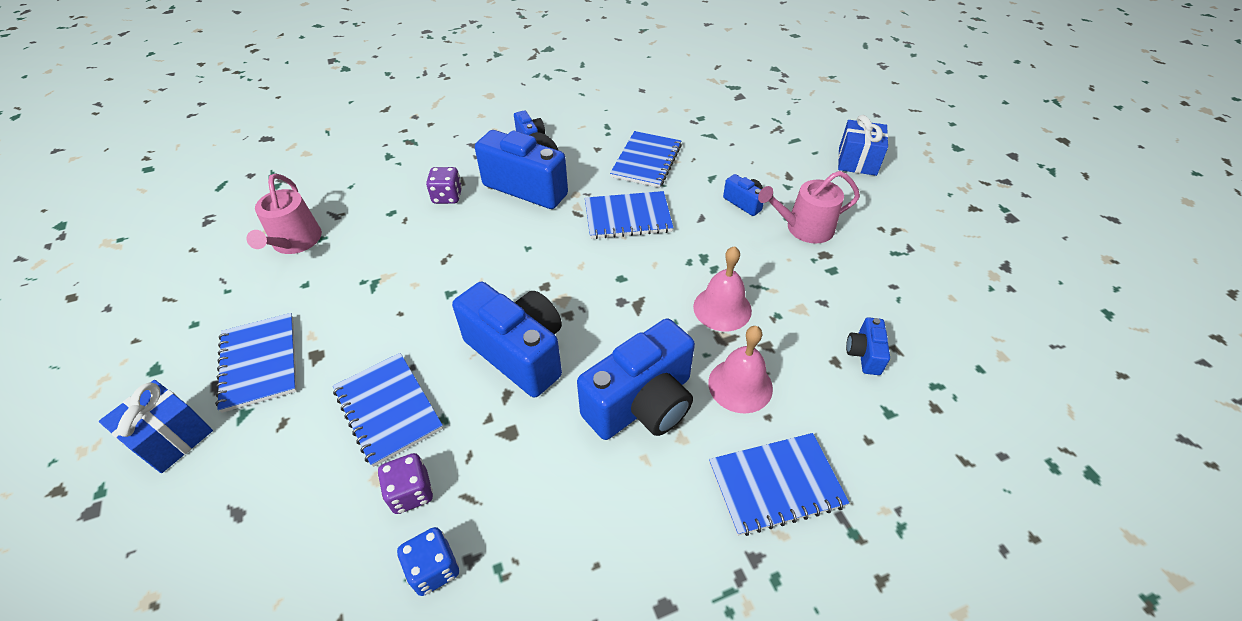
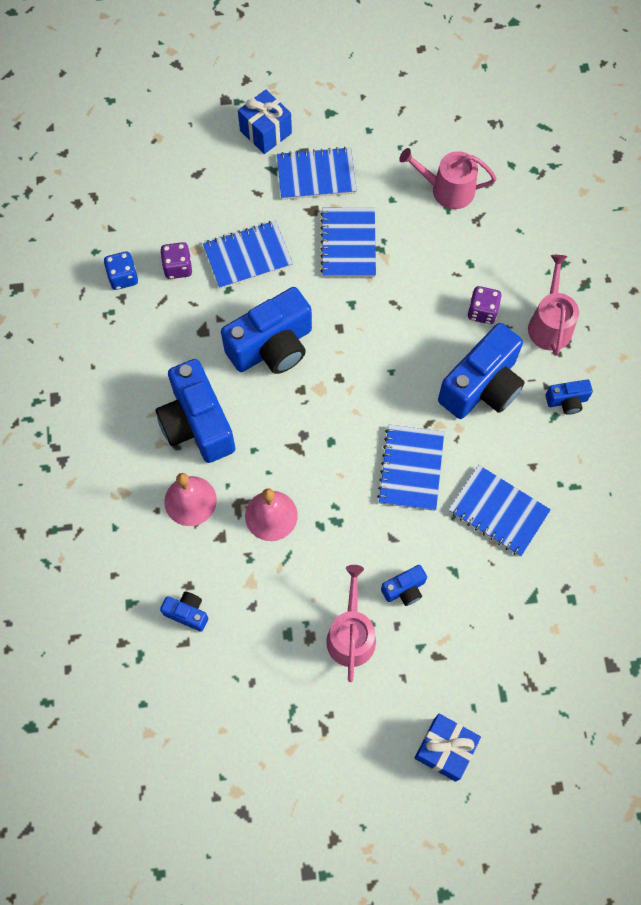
camera: 105 degrees right, 20 degrees up
(454, 155) = (550, 323): none -> pink watering can
(775, 484) = (104, 493): blue notebook -> blue notebook (348, 244)

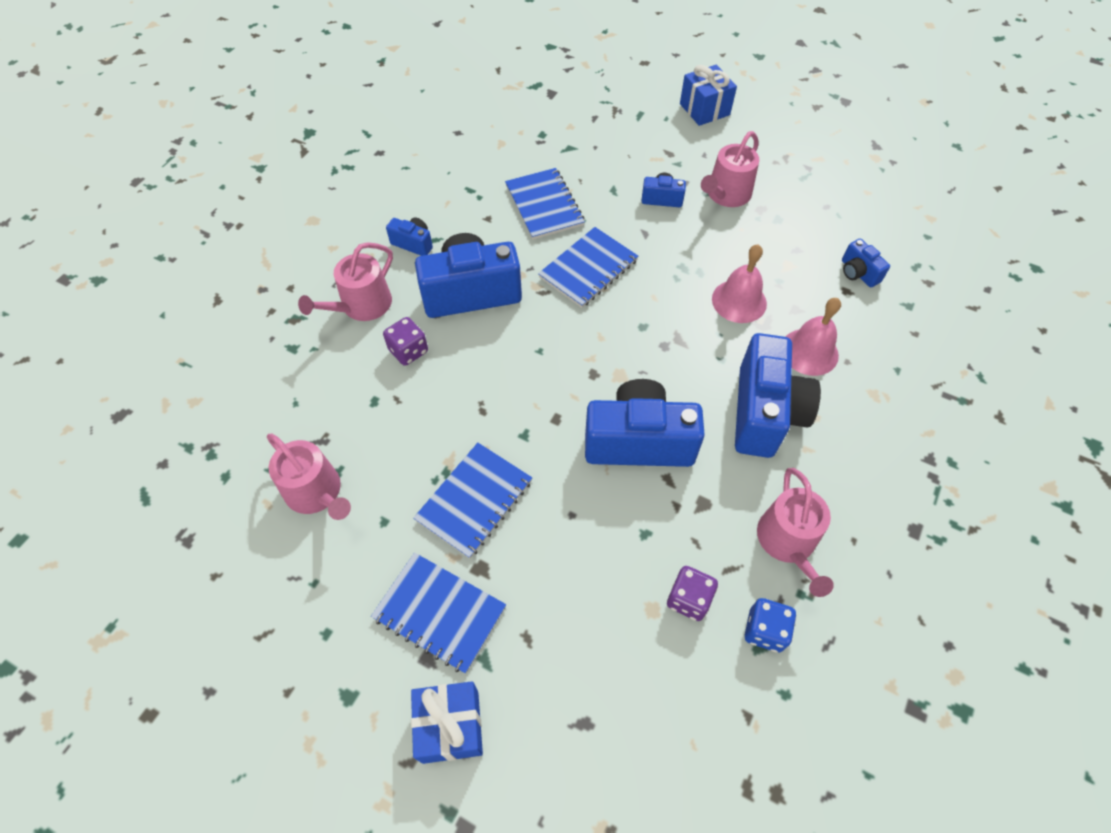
camera: 145 degrees left, 10 degrees down
(134, 338) = (788, 543): none -> pink watering can
(248, 256) = (596, 559): blue notebook -> none

